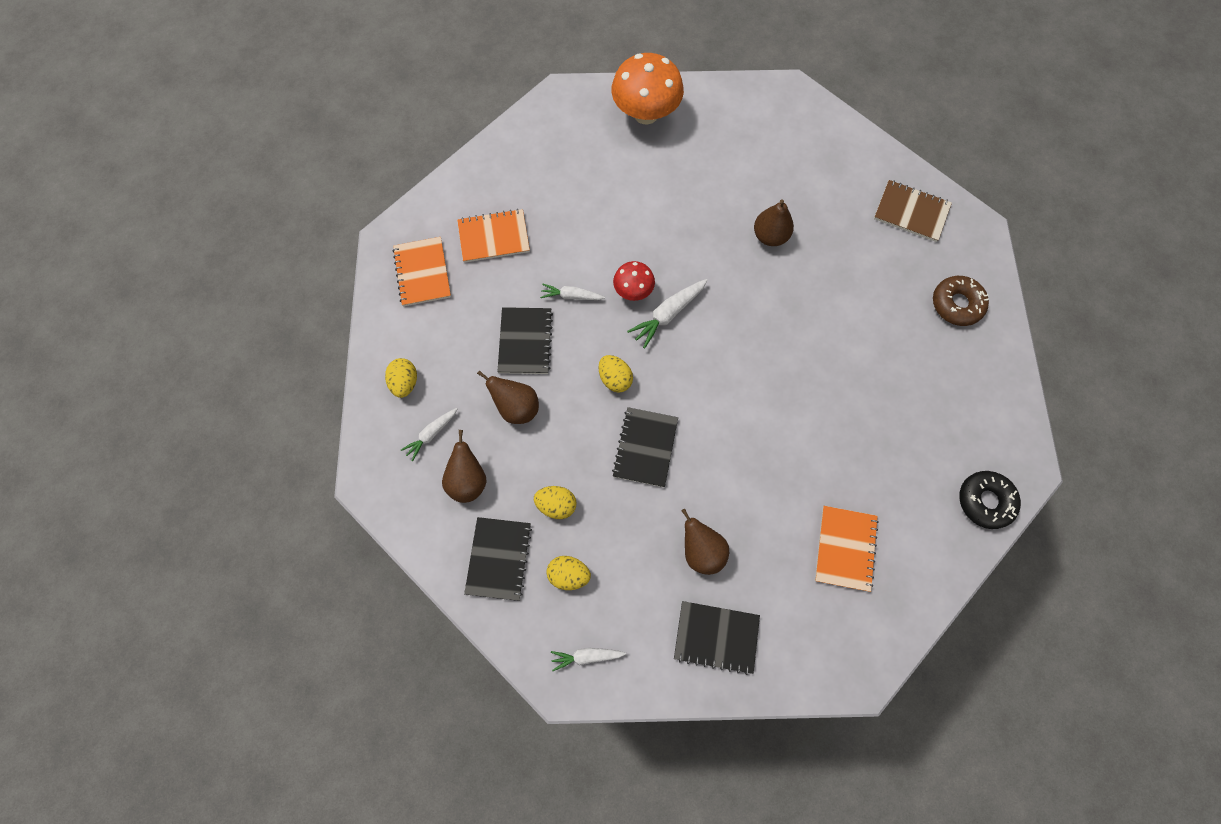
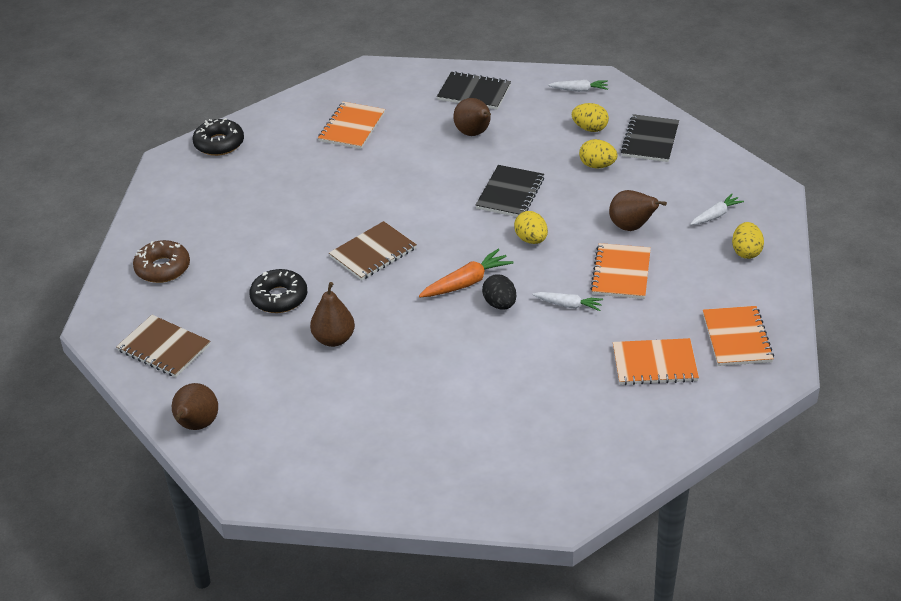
camera: 170 degrees left, 30 degrees down
(468, 480) = (678, 185): brown pear -> brown pear (196, 425)
(525, 341) = (621, 273): black notebook -> orange notebook
(633, 291) = (500, 304): red mushroom -> black egg
(645, 113) = (448, 481): orange mushroom -> none
(668, 314) = (466, 283): white carrot -> orange carrot
(765, 344) = (373, 253): none -> brown notebook
(834, 278) = (279, 298): none -> black donut

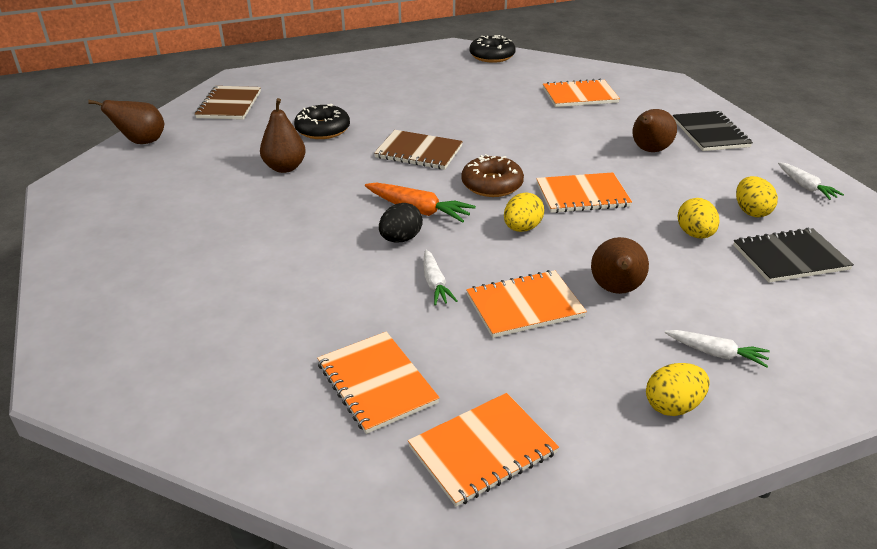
camera: 60 degrees right, 5 degrees down
(162, 268) = (323, 79): brown donut -> brown donut (492, 184)
(510, 193) = (582, 195): black notebook -> orange notebook

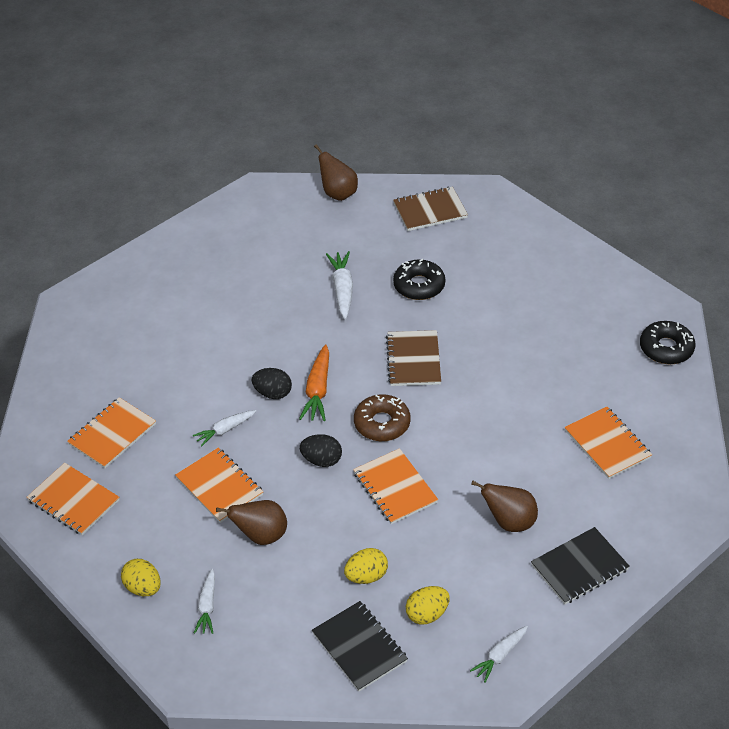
camera: 70 degrees right, 10 degrees up
(285, 168) = (342, 289): brown pear -> white carrot
(522, 228) = (322, 460): yellow egg -> black egg

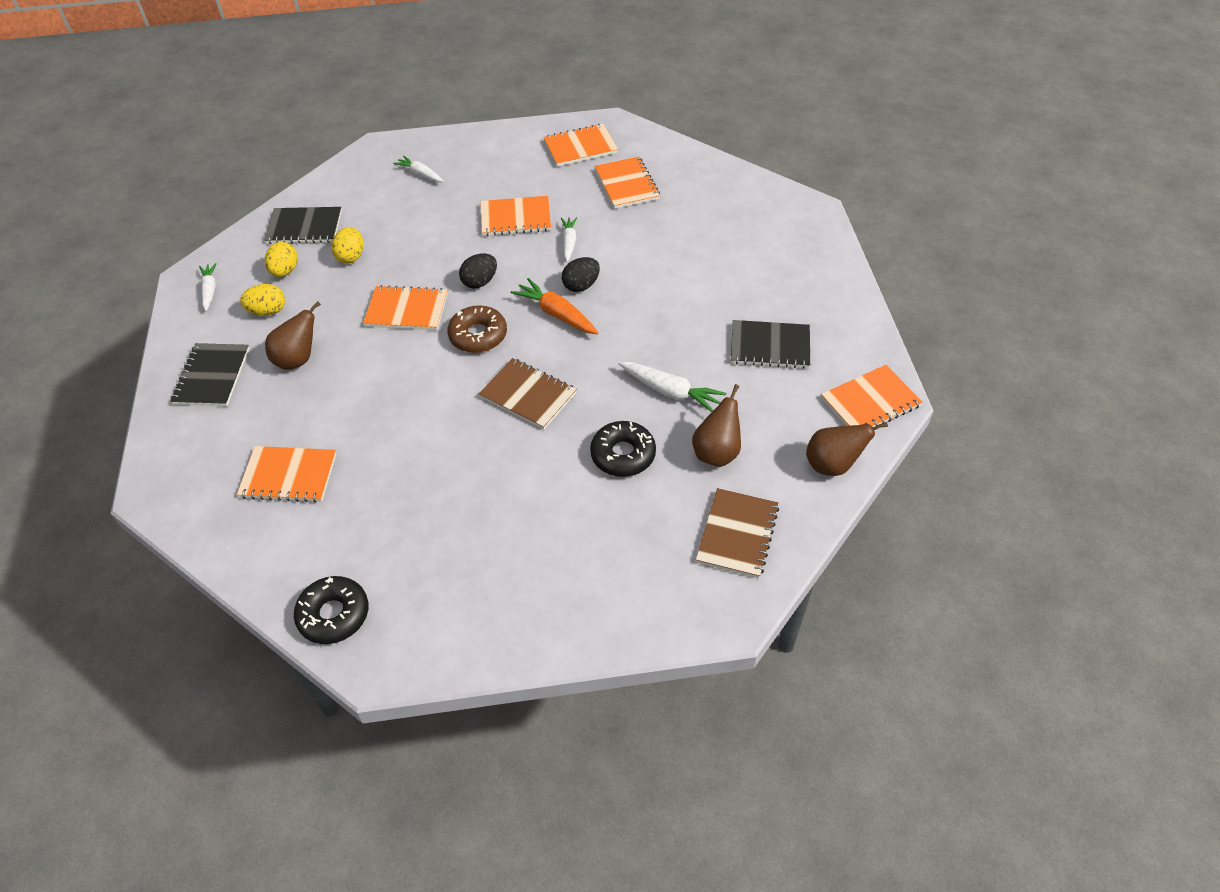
camera: 125 degrees right, 5 degrees up
(143, 587) = (469, 153): yellow egg -> yellow egg (268, 311)
(253, 261) = (770, 346): none -> black notebook
(261, 536) = (447, 220): brown pear -> brown pear (717, 453)
(267, 197) = (870, 402): none -> orange notebook

